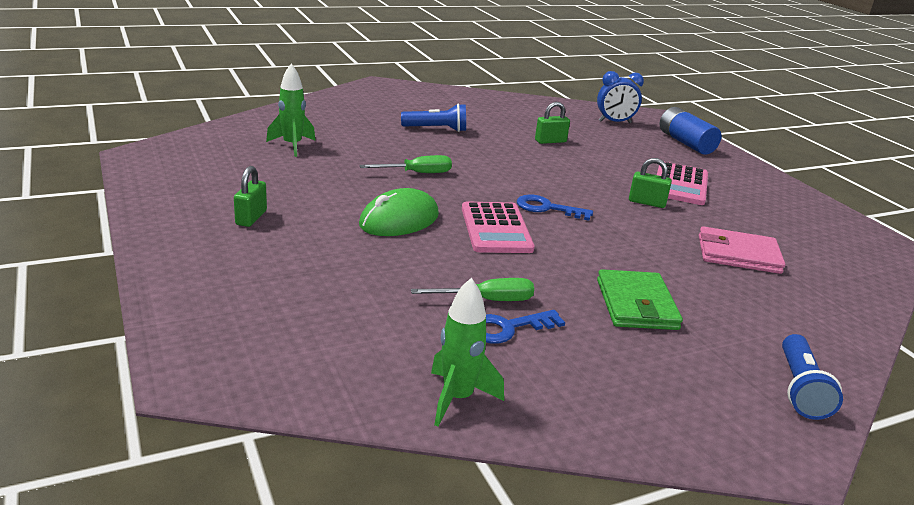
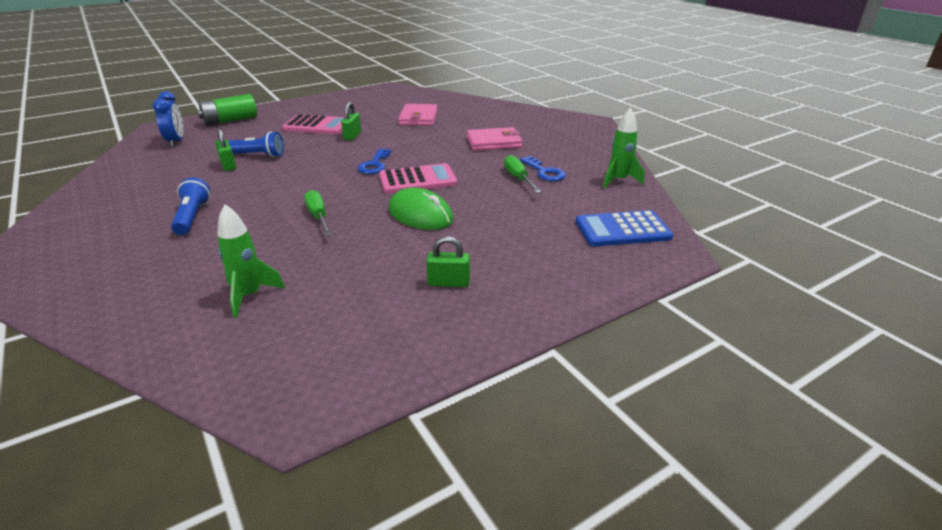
camera: 95 degrees left, 5 degrees up
(290, 351) = (622, 230): none -> blue calculator
(636, 304) = (494, 142): green wallet -> pink wallet
(686, 143) = (230, 120): blue battery -> green battery
(800, 389) = (543, 116): blue flashlight -> blue flashlight (256, 155)

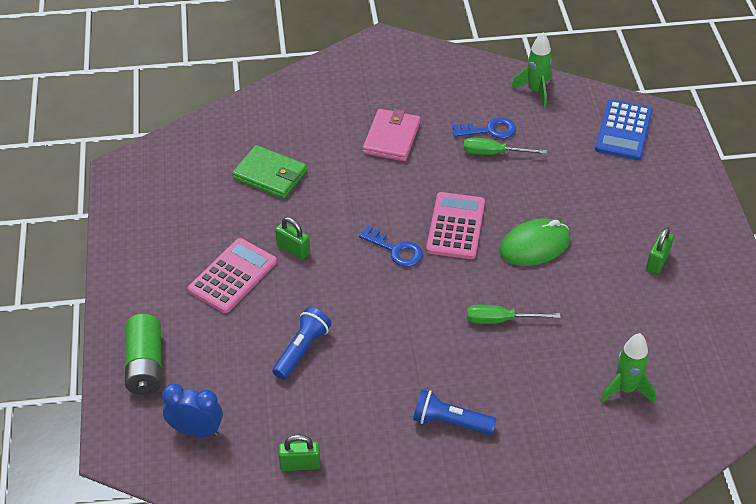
camera: 65 degrees left, 15 degrees up
(228, 165) = (319, 380): green padlock -> green padlock (300, 464)
(418, 118) = (270, 175): pink wallet -> green wallet

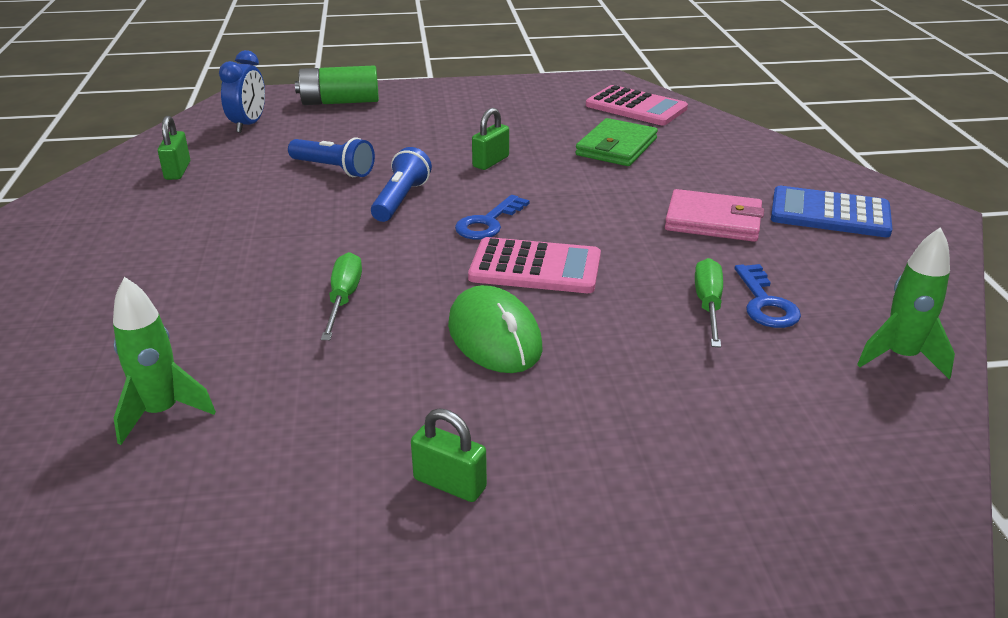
camera: 90 degrees right, 15 degrees down
(233, 276) = (451, 133): pink calculator -> pink calculator (636, 107)
(450, 422) = (183, 256): blue flashlight -> blue flashlight (401, 200)
(623, 130) = (836, 470): blue calculator -> blue calculator (830, 213)

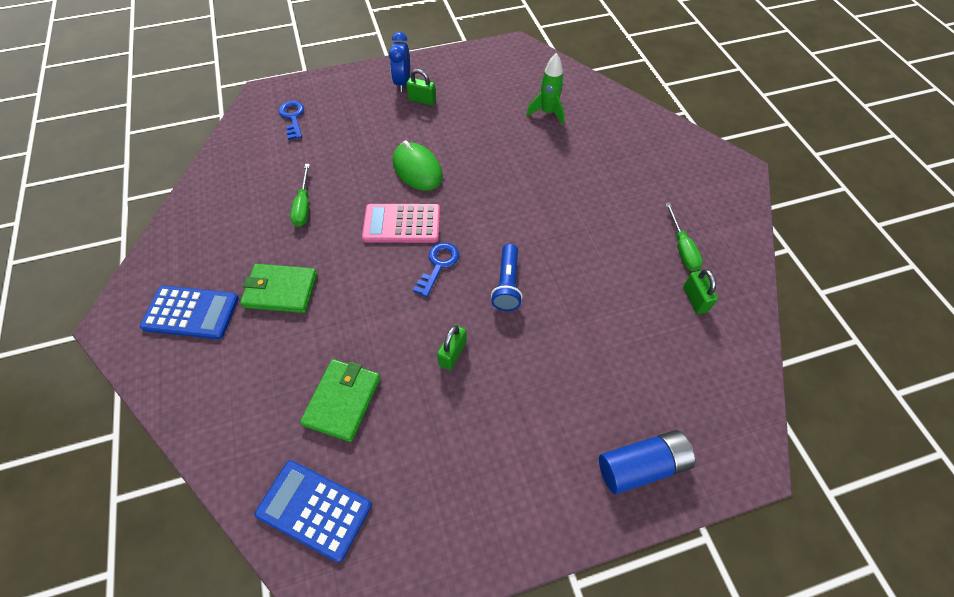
camera: 170 degrees right, 25 degrees up
(249, 125) = (698, 392): blue clock -> blue clock (402, 83)
(334, 169) = (576, 321): blue flashlight -> none
(340, 102) = (641, 466): green battery -> blue battery
(344, 299) = (503, 184): green screwdriver -> green screwdriver (682, 248)
(636, 107) = (314, 509): pink calculator -> blue calculator
(713, 221) = (281, 290): pink wallet -> green wallet
(765, 303) = (271, 212): blue key -> blue key (292, 117)
(900, 357) = (216, 182): green rocket -> none

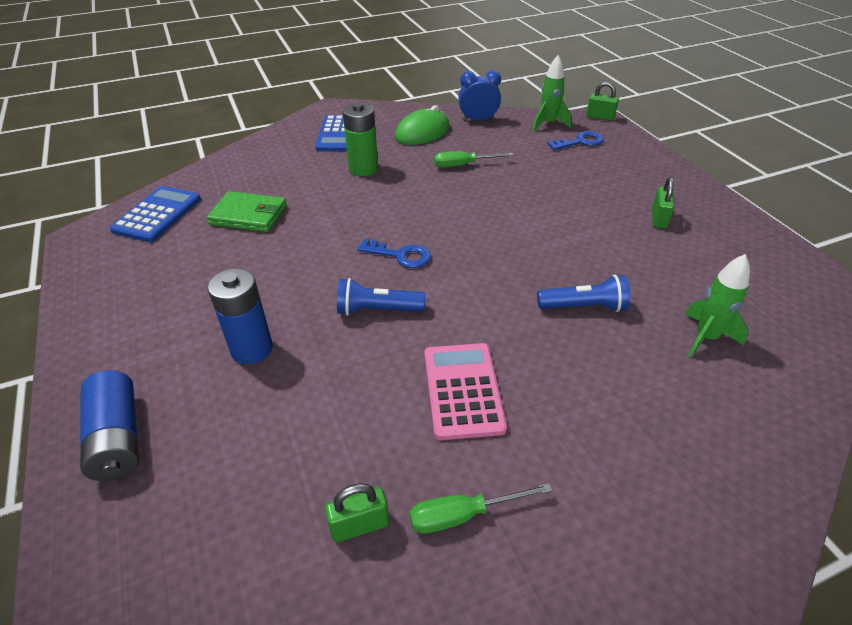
camera: 85 degrees right, 15 degrees down
(249, 132) = (548, 124): none -> green rocket
(281, 290) = (363, 169): green wallet -> green battery
(402, 83) = (681, 201): blue clock -> blue clock (478, 120)
(402, 224) = (453, 225): pink calculator -> pink calculator (463, 390)
(417, 169) = (538, 227): green mouse -> green mouse (422, 132)
(452, 353) = (288, 275): green padlock -> green padlock (600, 117)
(515, 162) = (584, 307): none -> blue flashlight
(547, 375) = (252, 349): none -> blue battery

